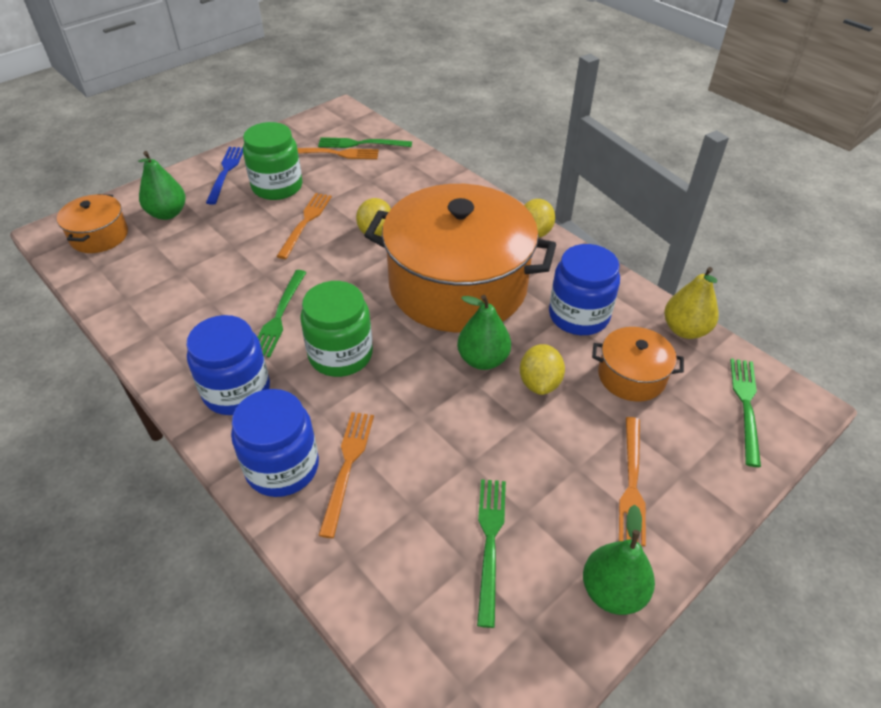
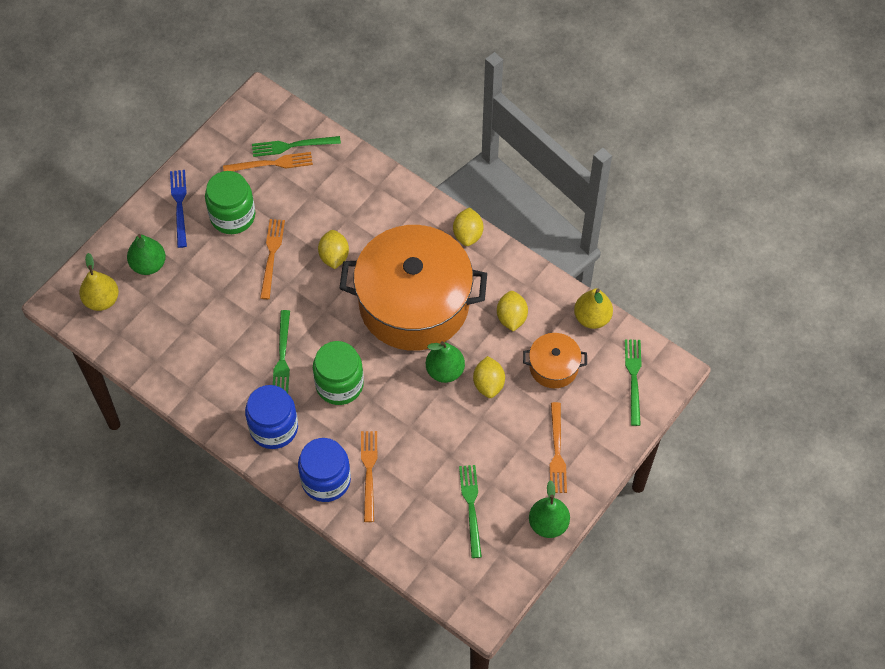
camera: 10 degrees left, 15 degrees up
(99, 236) = (102, 300): orange pot -> yellow pear
(578, 316) = (511, 317): blue jar -> yellow lemon

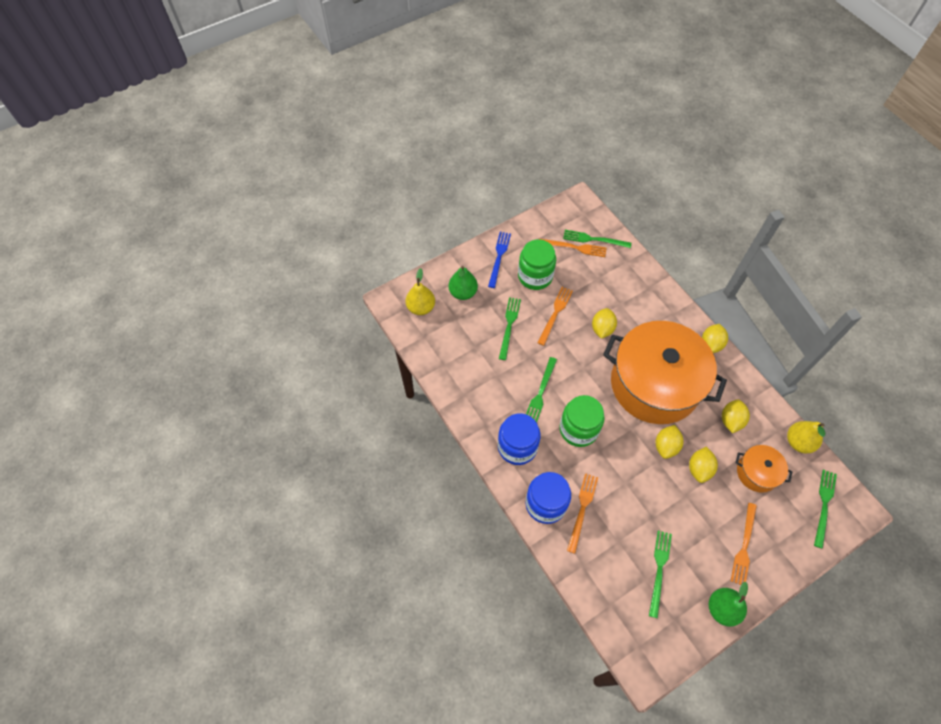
camera: 20 degrees right, 0 degrees up
(219, 288) = (509, 326): none -> green fork
(445, 371) = (666, 446): green pear -> yellow lemon

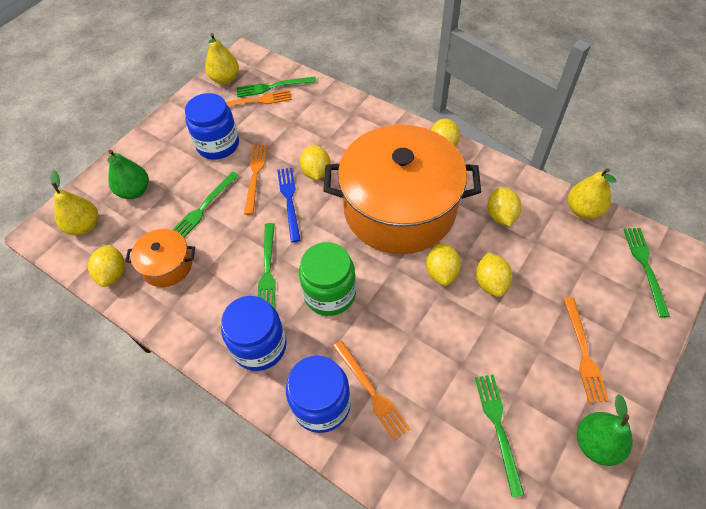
camera: 20 degrees left, 5 degrees down
(432, 353) = (113, 274): none -> yellow lemon
(499, 257) = (168, 139): blue fork -> blue fork (289, 201)
(509, 326) = (203, 207): green fork -> green fork turned 135 degrees counterclockwise
(535, 276) = (218, 144): green jar -> blue jar
(558, 218) = (225, 79): none -> yellow pear
(582, 509) = (371, 391): orange fork -> orange fork turned 150 degrees clockwise
(757, 472) = (556, 260): orange pot -> orange pot (167, 265)

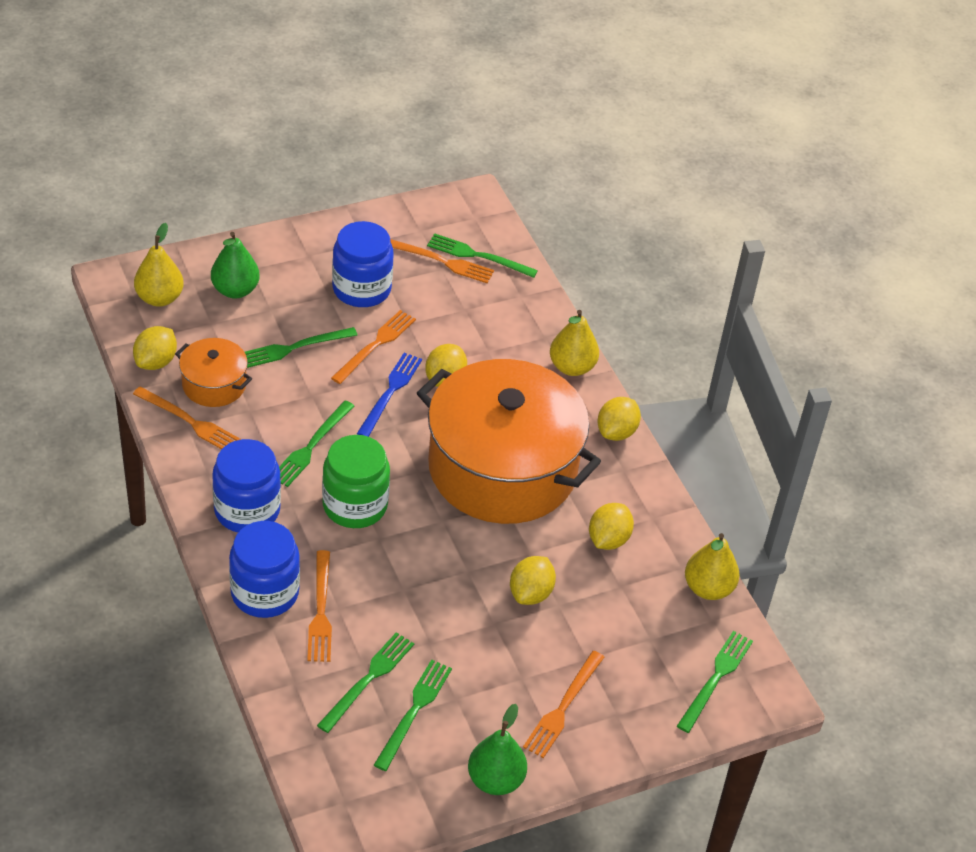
camera: 25 degrees right, 10 degrees down
(169, 303) = (189, 421): none -> orange fork
(225, 79) = (430, 216): yellow pear -> yellow pear (572, 367)
(441, 272) = (488, 553): yellow lemon -> none
(447, 424) = (368, 679): none -> green fork

